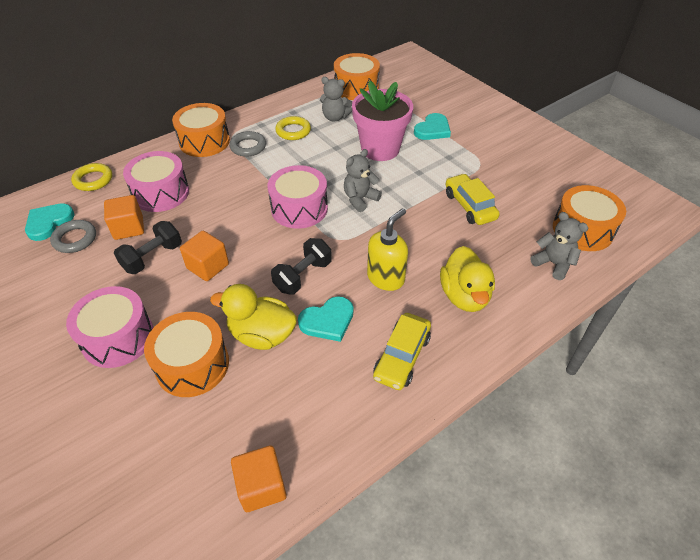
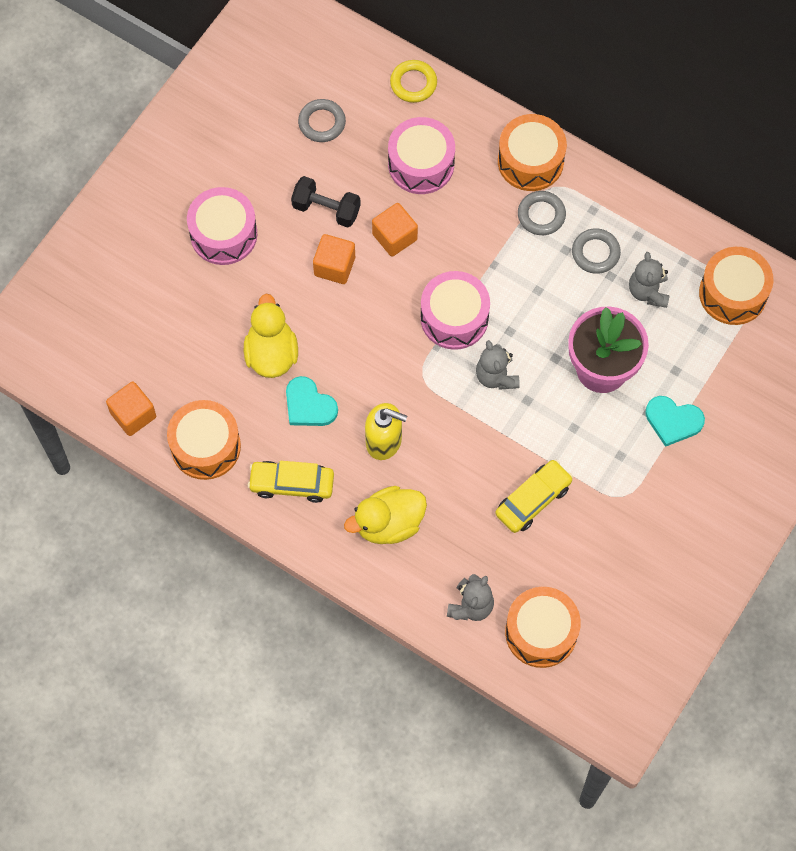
camera: 70 degrees right, 20 degrees up
(49, 223) = (334, 83): turquoise heart -> none
(128, 228) = (356, 163): orange cube -> orange cube (394, 237)
(192, 364) = (219, 310): orange drum -> orange drum (205, 446)
(293, 131) = (595, 253): yellow ring -> grey ring
(303, 276) = (356, 361): black dumbbell -> none
(360, 199) = (496, 376): grey teddy bear -> grey teddy bear turned 135 degrees counterclockwise

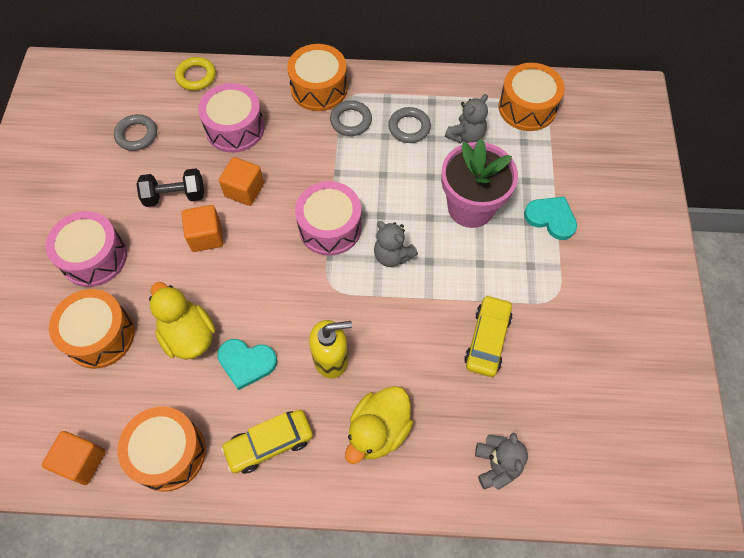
camera: 30 degrees left, 5 degrees down
(541, 632) = (571, 453): orange drum -> orange drum (100, 335)
(648, 291) = (466, 135): grey teddy bear -> grey teddy bear turned 105 degrees counterclockwise
(673, 421) = (551, 218): turquoise heart -> turquoise heart turned 135 degrees counterclockwise

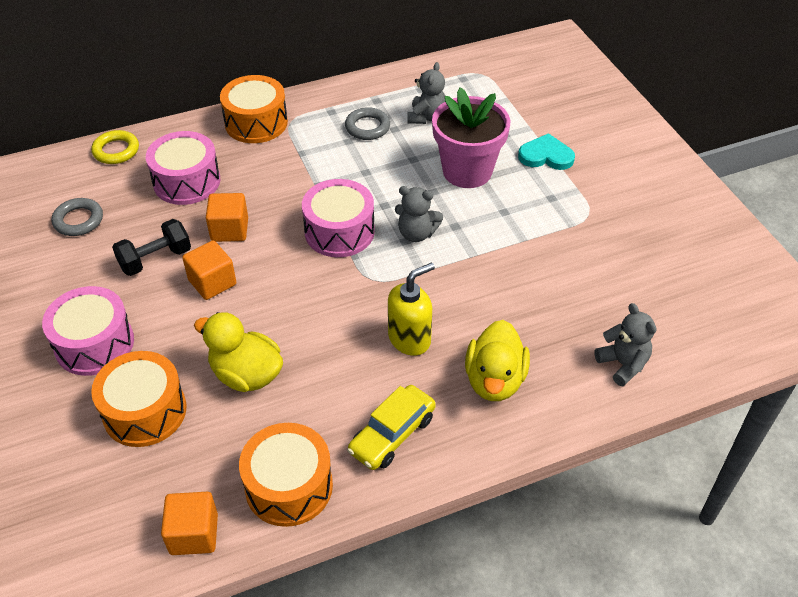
camera: 25 degrees left, 15 degrees down
(246, 363) = (324, 375): turquoise heart -> none
(351, 121) = (305, 139): grey ring -> none
(487, 340) = (549, 269): yellow car -> none
(527, 107) = (469, 79): orange drum -> none

